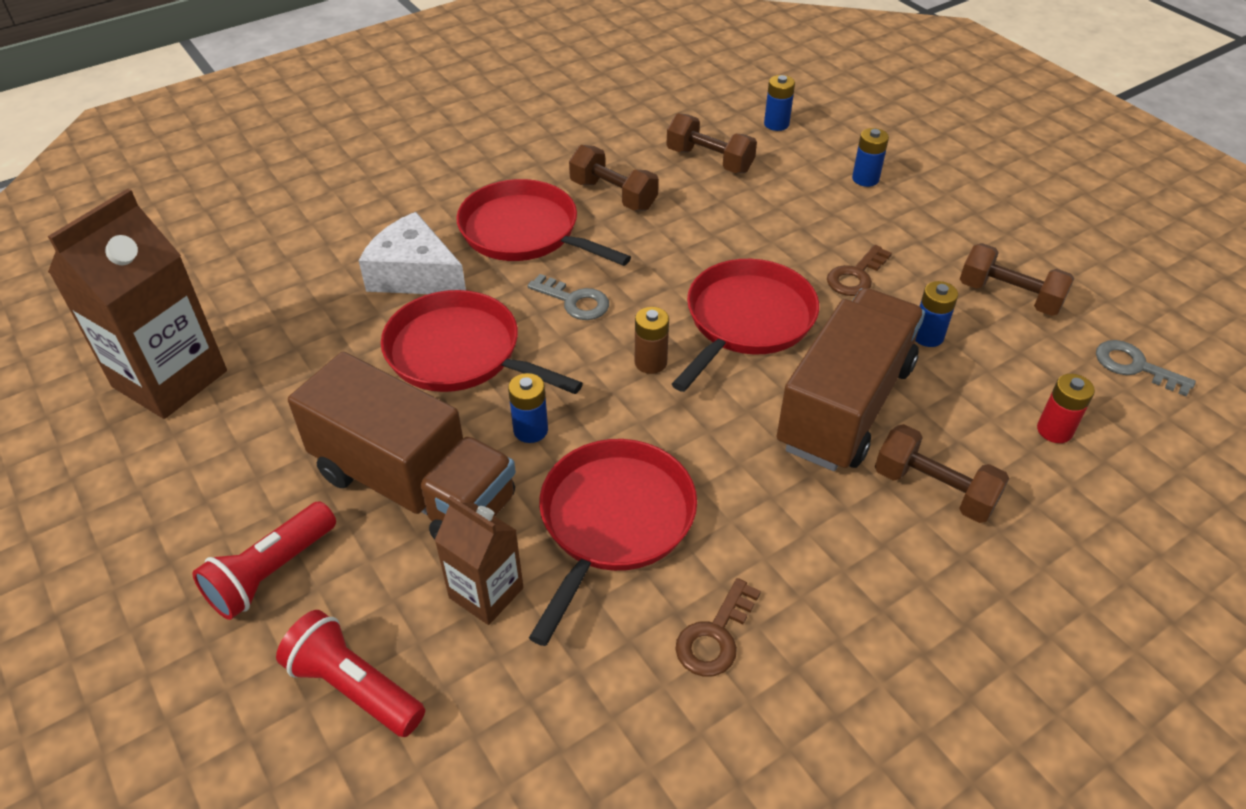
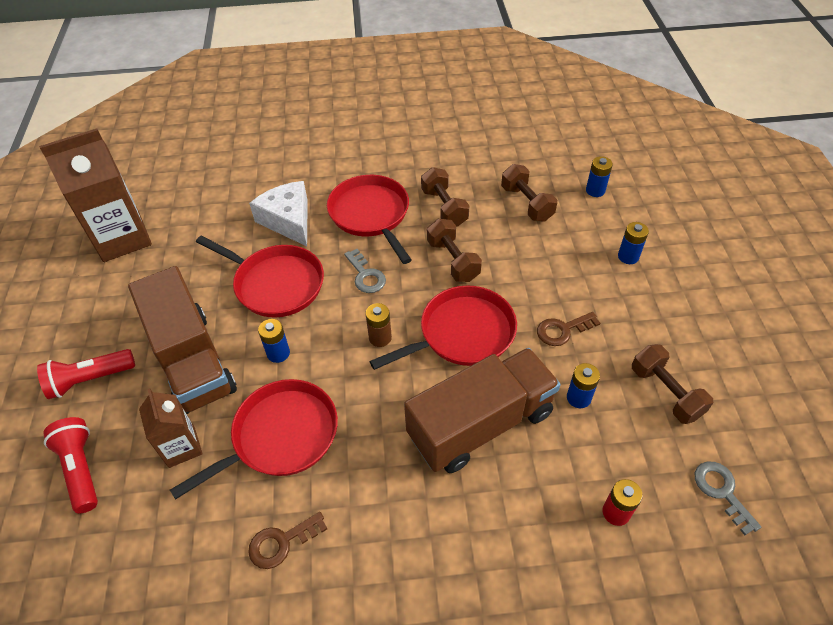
camera: 30 degrees right, 5 degrees up
(459, 353) = (276, 284): red pan -> red pan turned 150 degrees clockwise
(934, 490) = (493, 514): brown dumbbell -> brown dumbbell (453, 260)

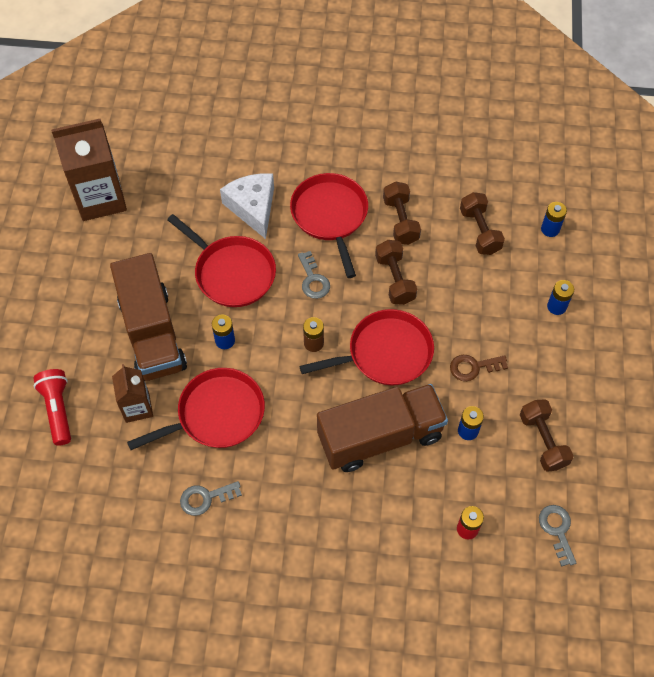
camera: 10 degrees right, 10 degrees up
(90, 379) = (67, 334): red flashlight -> none
(282, 542) = (205, 498): brown key -> grey key

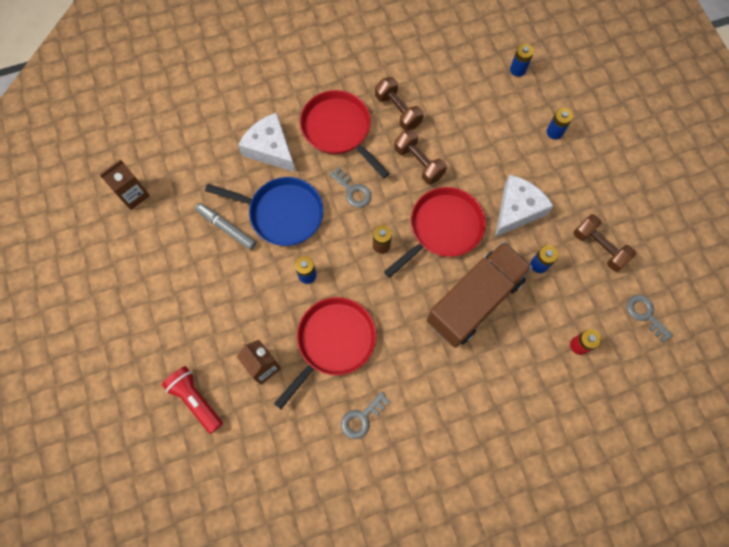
camera: 25 degrees left, 10 degrees up
(100, 198) = (133, 195): brown carton -> brown carton, size x0.56
(152, 333) = (242, 296): brown truck -> none
(171, 264) = (226, 228): none -> grey marker
(232, 273) = (282, 213): red pan -> blue pan
(473, 367) = (517, 210): brown key -> white cheese
(480, 231) = (465, 94): brown dumbbell -> none

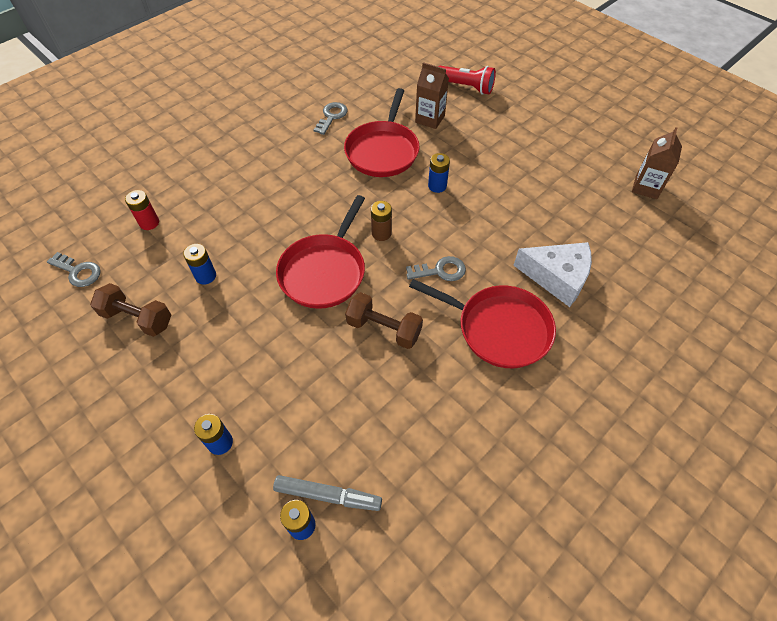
camera: 155 degrees right, 15 degrees down
(226, 228) = (538, 194): grey marker -> grey marker (328, 495)
(282, 213) = (496, 224): blue pan -> none
(353, 191) = (440, 271): grey key -> grey key turned 150 degrees clockwise
(398, 111) = (443, 382): brown dumbbell -> none
(474, 301) = (266, 222): brown truck -> none
(517, 210) = (246, 321): white cheese -> none

